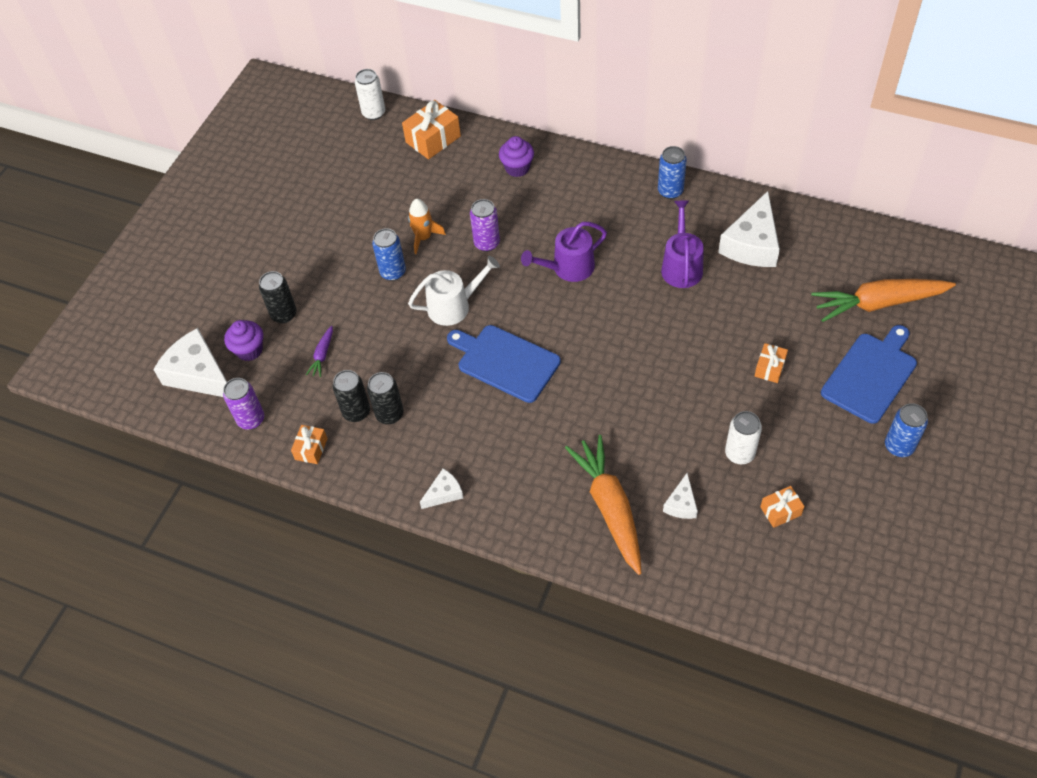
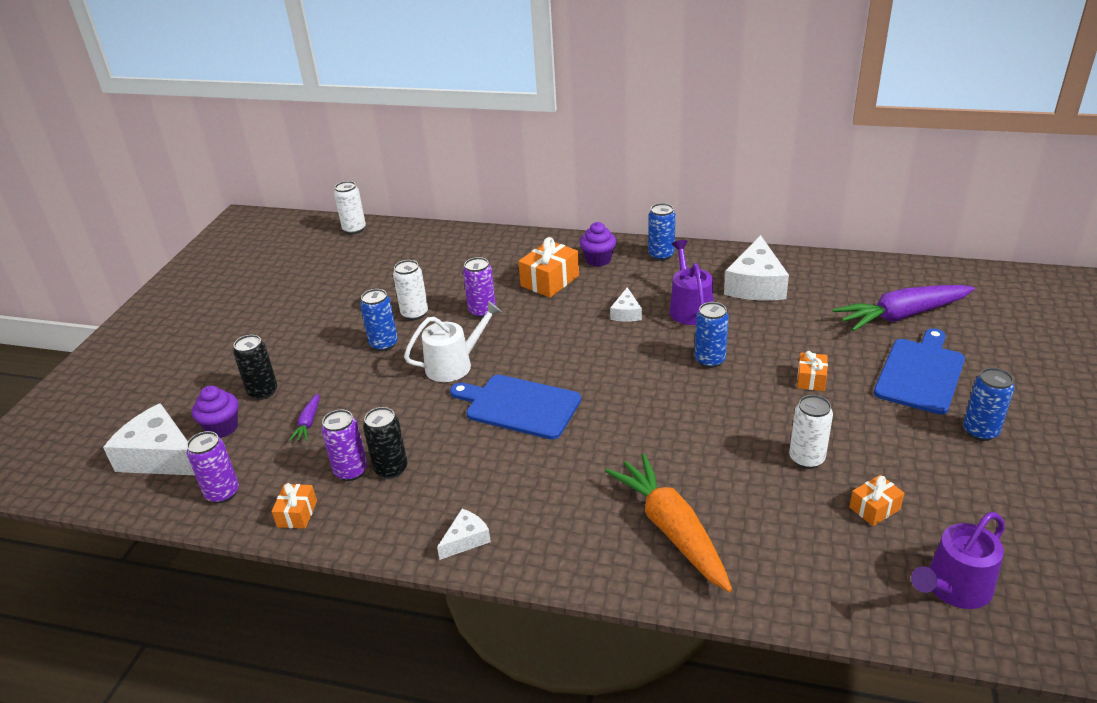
camera: 10 degrees left, 20 degrees down
(356, 412) = (351, 471): black can -> purple can
(424, 237) = (414, 313): orange rocket -> white can
(433, 139) = (415, 241): orange gift -> orange gift (550, 281)
(517, 168) = (504, 253): purple cupcake -> purple cupcake (598, 260)
(568, 268) = (572, 321): purple watering can -> purple watering can (954, 588)
(681, 504) = (756, 515): white cheese -> white cheese (626, 313)
(684, 333) = (709, 360): none -> blue can
(878, 303) = (902, 316): orange carrot -> purple carrot

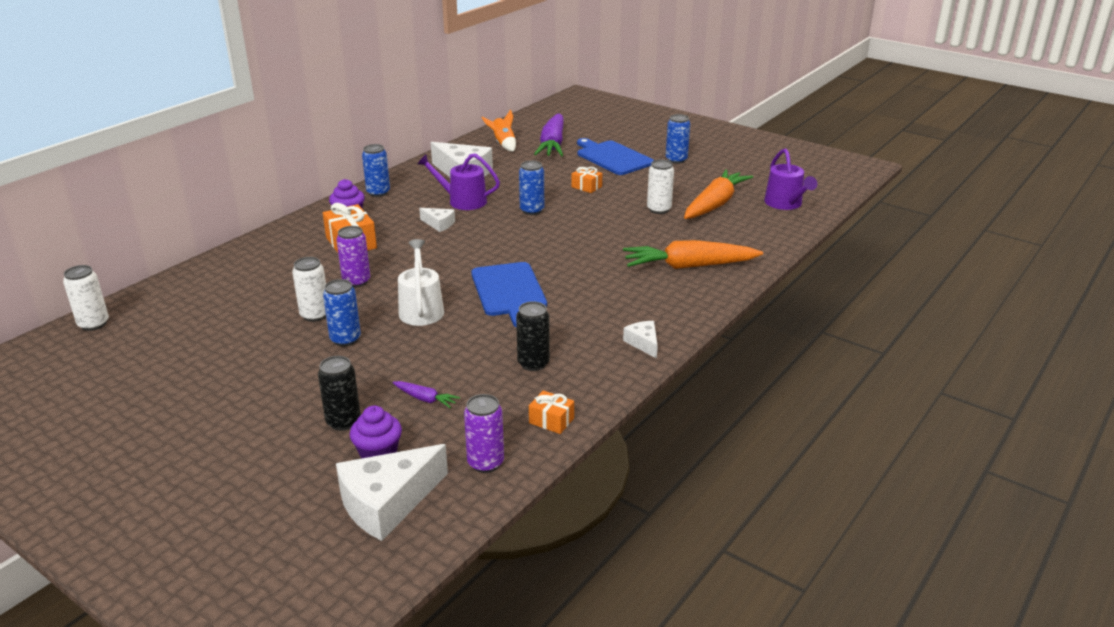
camera: 70 degrees left, 5 degrees down
(351, 471) = (518, 384): purple can -> none
(519, 406) = (509, 291): blue cutting board -> blue cutting board turned 60 degrees counterclockwise
(859, 283) = (503, 144): none -> orange rocket
(874, 508) = (715, 204): orange gift -> orange carrot

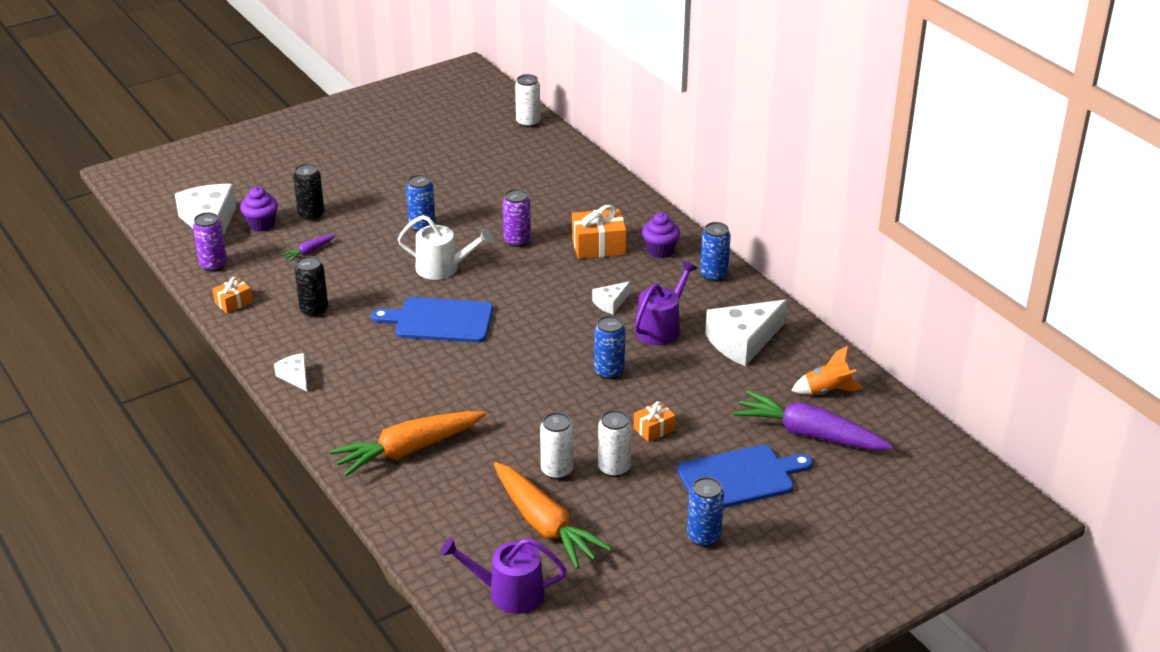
camera: 110 degrees right, 5 degrees up
(315, 315) = (472, 215): white can -> white can (614, 468)
(643, 343) = (295, 376): white cheese -> white cheese turned 120 degrees counterclockwise
(689, 266) = (408, 450): orange carrot -> orange carrot turned 135 degrees counterclockwise

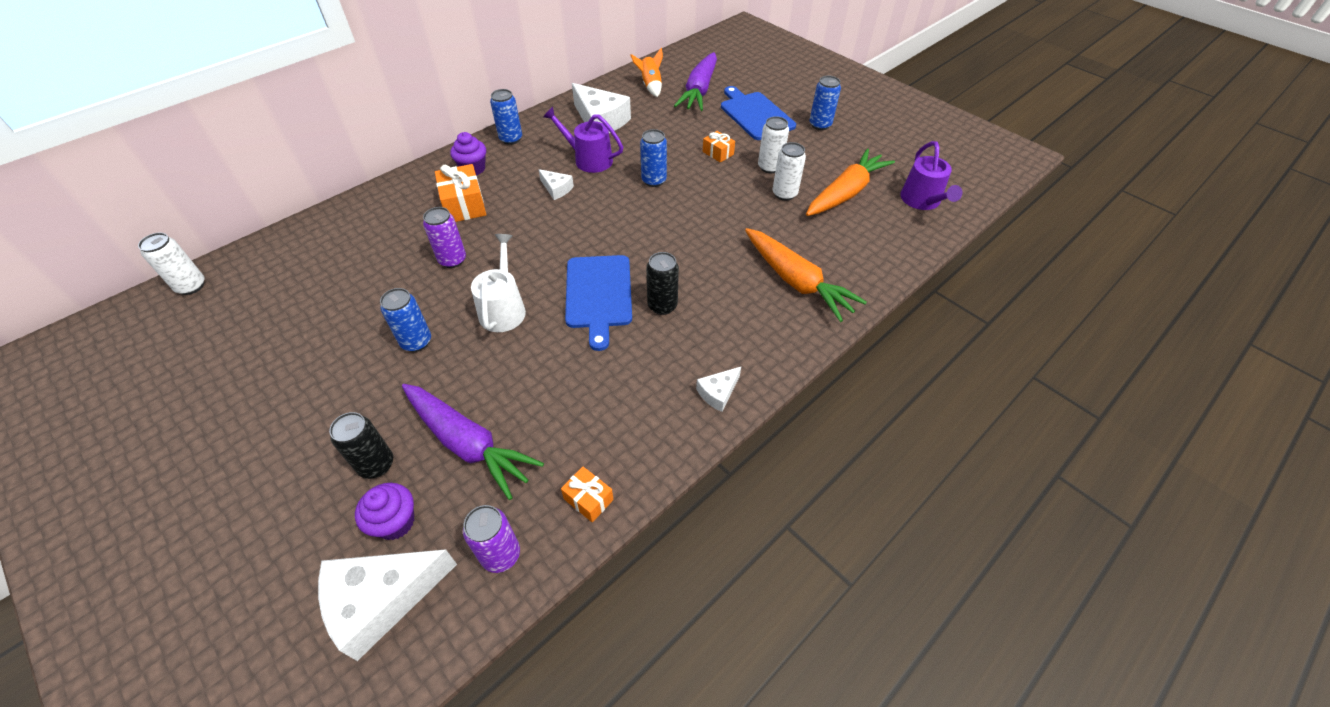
camera: 100 degrees left, 15 degrees up
(309, 251) = (468, 443): purple carrot -> purple carrot, size x2.28
(314, 310) = (594, 406): black can -> black can (662, 305)

